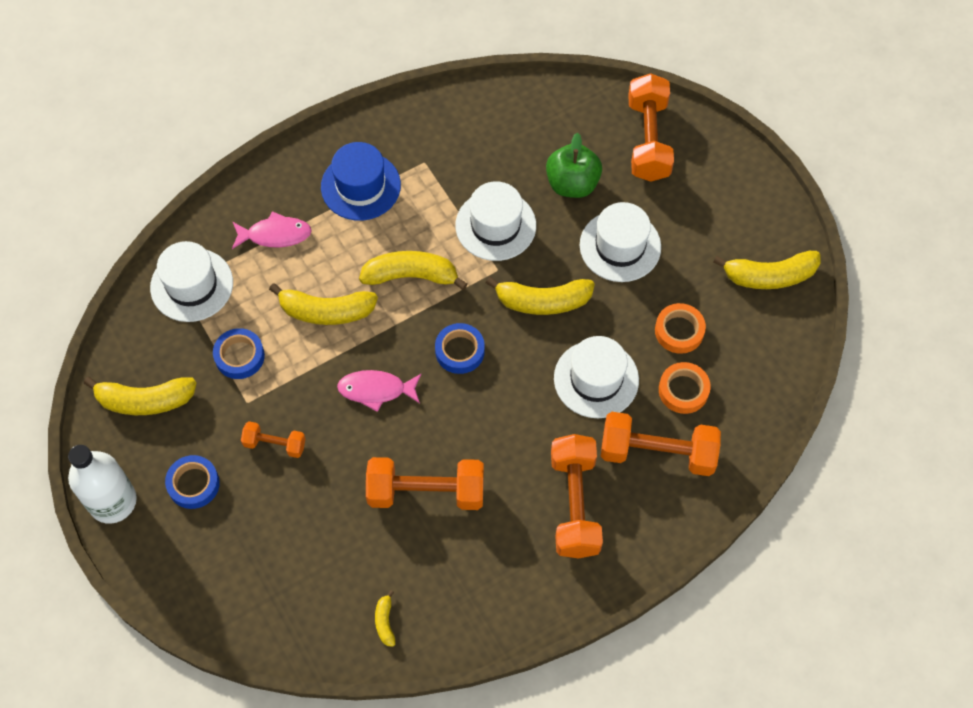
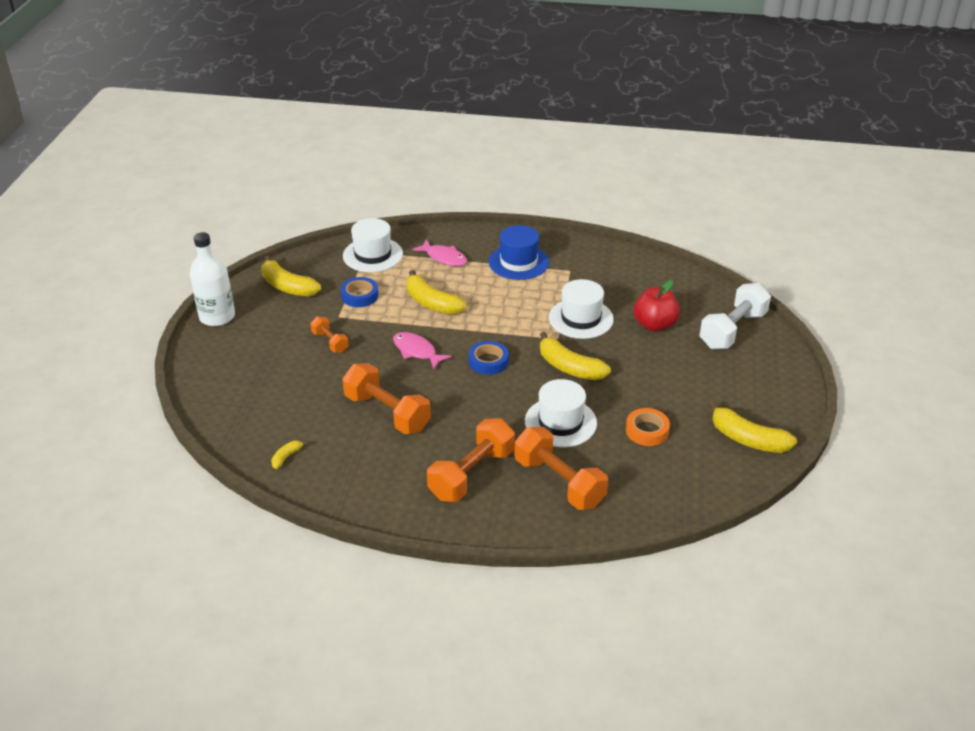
camera: 40 degrees right, 25 degrees down
(193, 484) = (266, 334): blue tape -> none
(411, 276) = (500, 314): yellow banana -> none
(572, 184) = (654, 325): green apple -> red apple
(620, 246) = (653, 369): white hat -> none
(648, 139) = (732, 330): orange dumbbell -> white dumbbell
(683, 390) = (615, 461): orange tape -> none

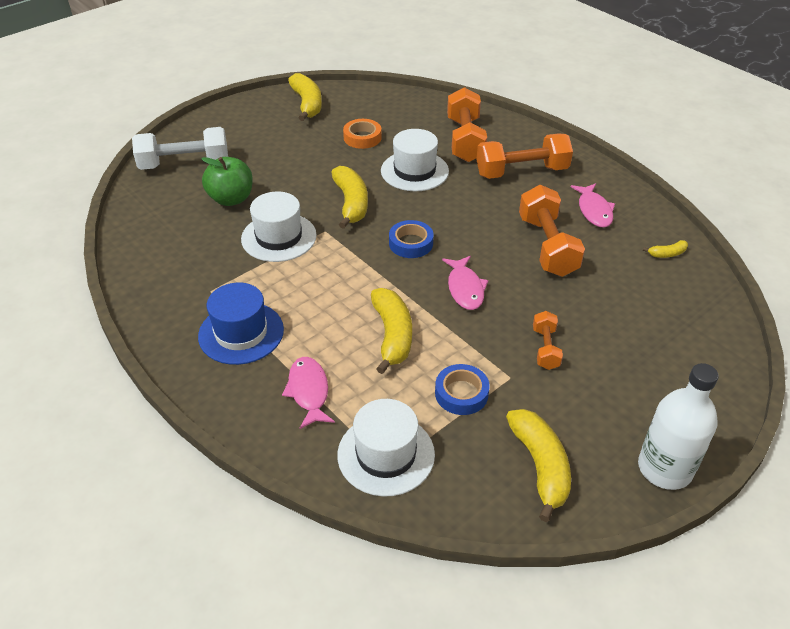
camera: 140 degrees left, 5 degrees up
(375, 467) = (594, 211): none -> pink fish
(654, 325) = (231, 199): red apple -> green apple

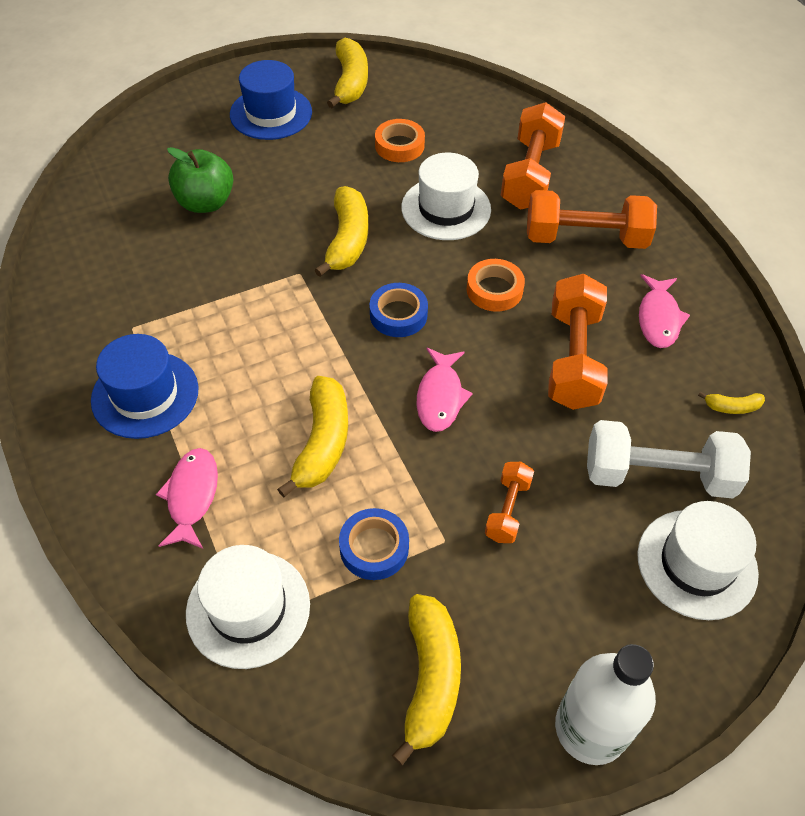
camera: 15 degrees right, 10 degrees up
(184, 164) = (170, 141): white dumbbell -> white dumbbell (658, 475)
(255, 133) = (271, 113): none -> blue hat
(279, 237) = (241, 270): white hat -> white hat (697, 564)
(473, 215) = (494, 290): none -> orange tape

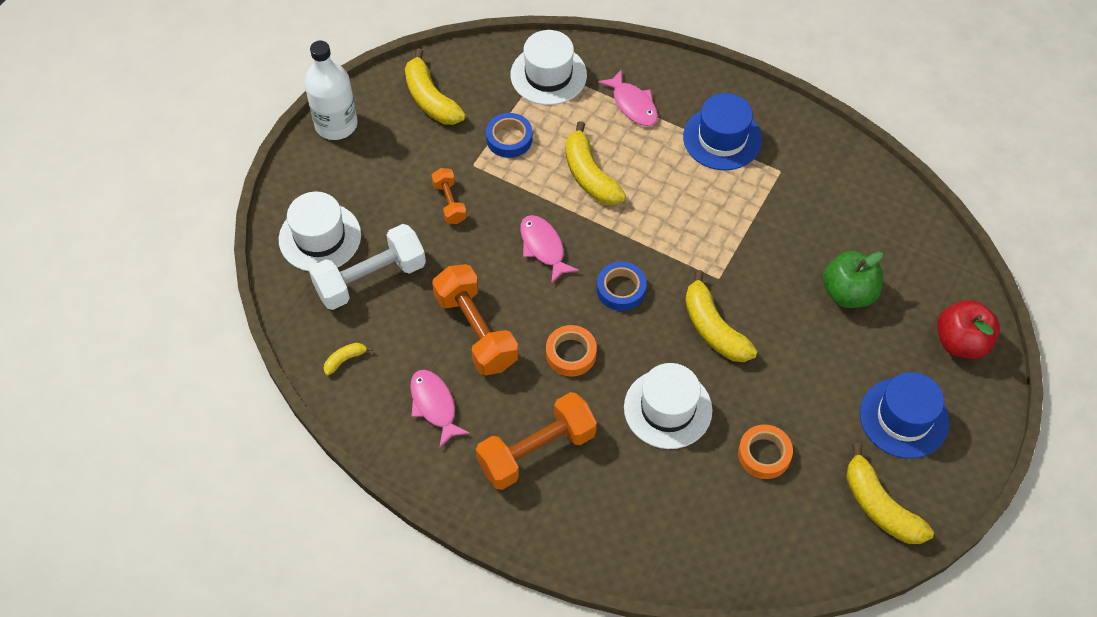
camera: 145 degrees right, 5 degrees up
(167, 129) = (961, 342): none -> red apple
(530, 175) = (629, 495): orange dumbbell -> none

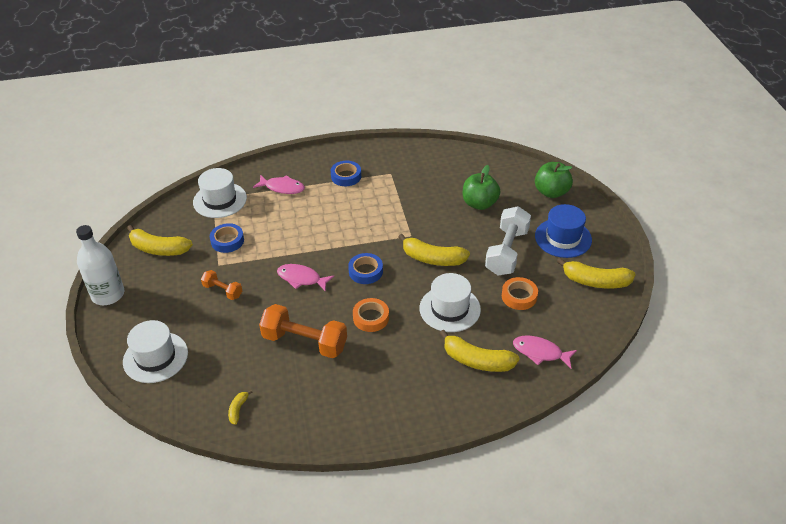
camera: 40 degrees left, 15 degrees down
(370, 279) = (211, 357): white dumbbell -> white dumbbell (507, 252)
(434, 405) = (319, 395): pink fish -> pink fish (540, 352)
(536, 451) = (402, 376): orange dumbbell -> none
(589, 175) = (292, 231): yellow banana -> yellow banana (477, 360)
(722, 138) = (346, 176): blue hat -> blue tape
(961, 342) = (551, 192): red apple -> green apple

